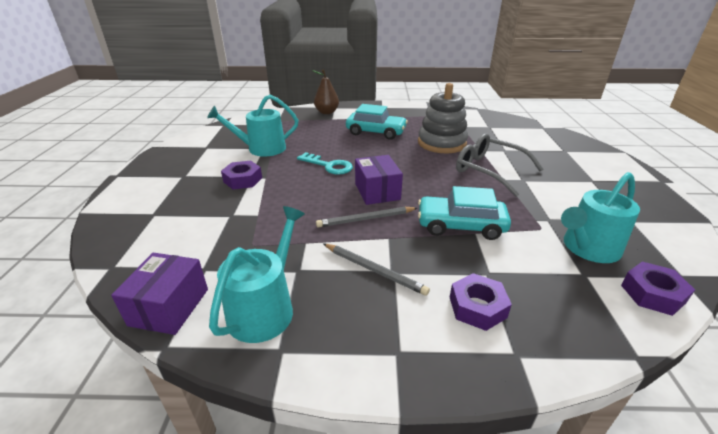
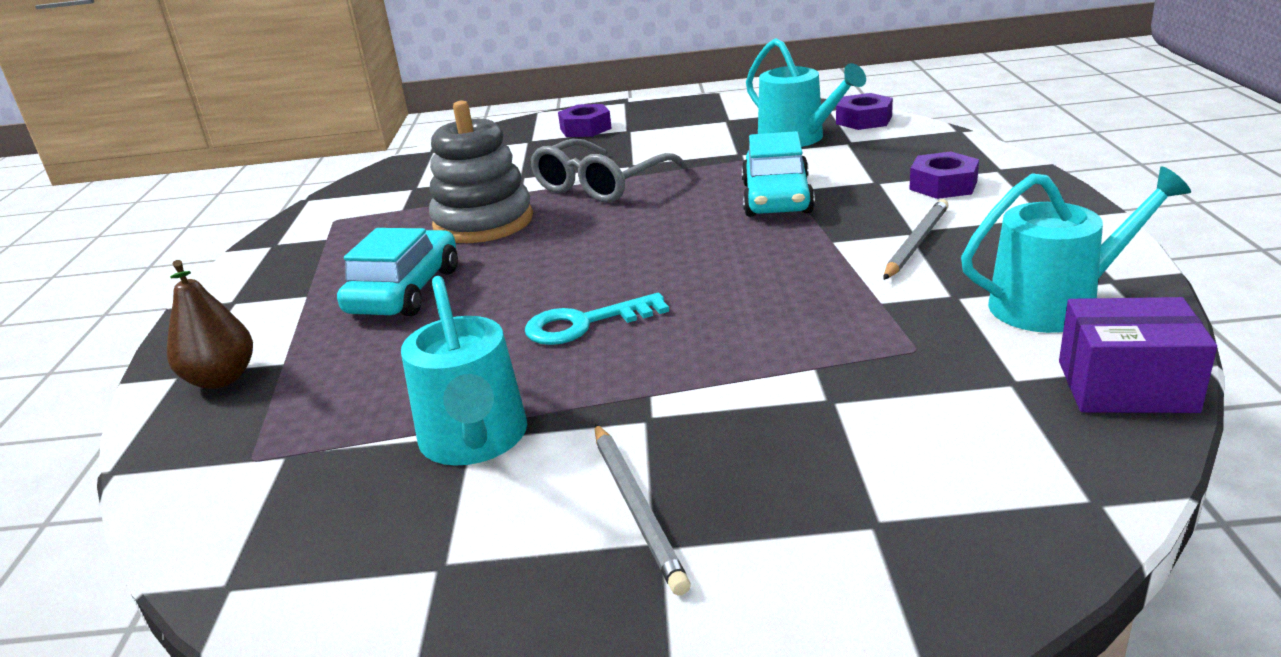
camera: 90 degrees left, 5 degrees down
(243, 180) = (667, 425): purple nut -> purple nut (585, 129)
(265, 308) = (1054, 304): turquoise watering can -> turquoise watering can turned 150 degrees clockwise
(328, 166) = (585, 323): turquoise key -> turquoise key turned 135 degrees counterclockwise
(366, 219) = (787, 262): grey pencil -> grey pencil (637, 507)
(377, 191) = (690, 262): purple box -> none

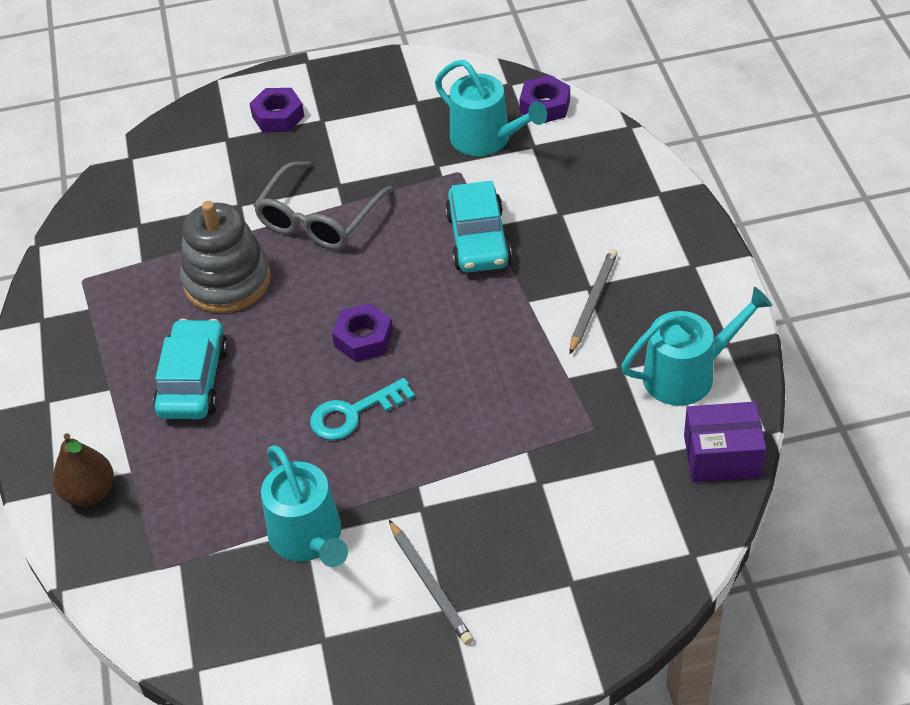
camera: 10 degrees left, 20 degrees up
(943, 185) = (614, 218): purple nut -> purple nut (363, 338)

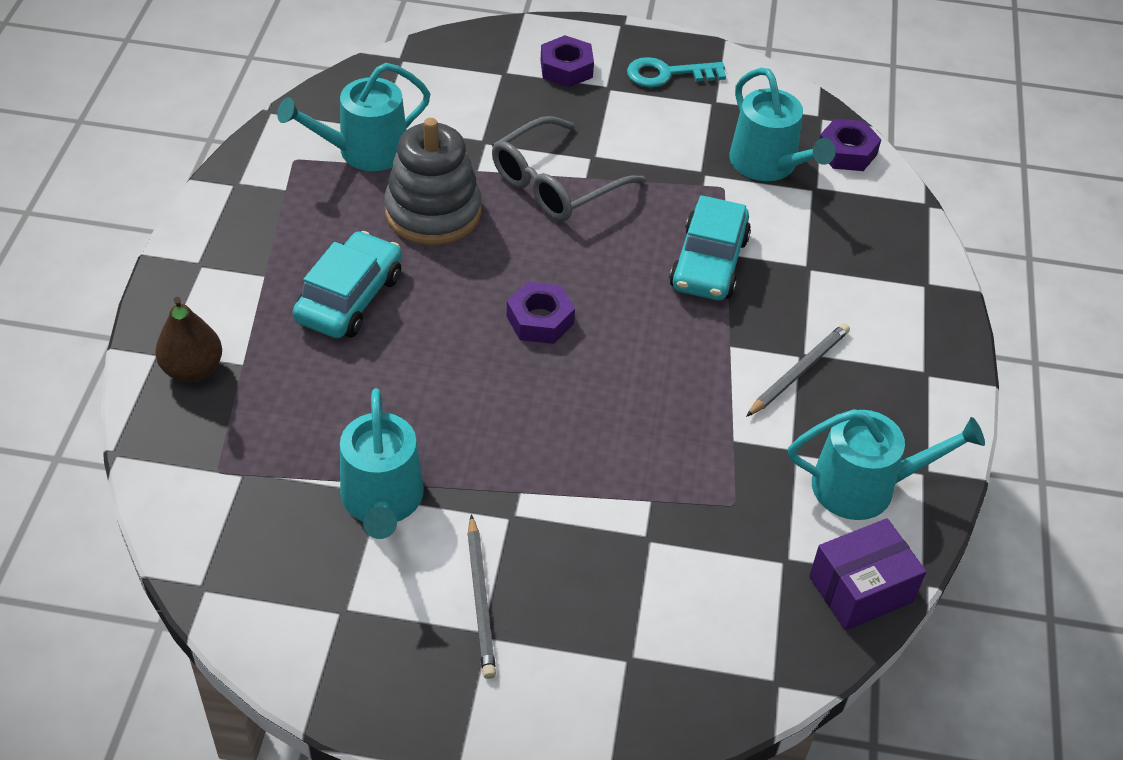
camera: 15 degrees right, 0 degrees up
(140, 250) = (365, 151): none -> turquoise watering can
(354, 413) = (492, 392): turquoise key -> turquoise key (667, 74)
(722, 456) = (860, 589): purple box -> purple box turned 45 degrees counterclockwise

